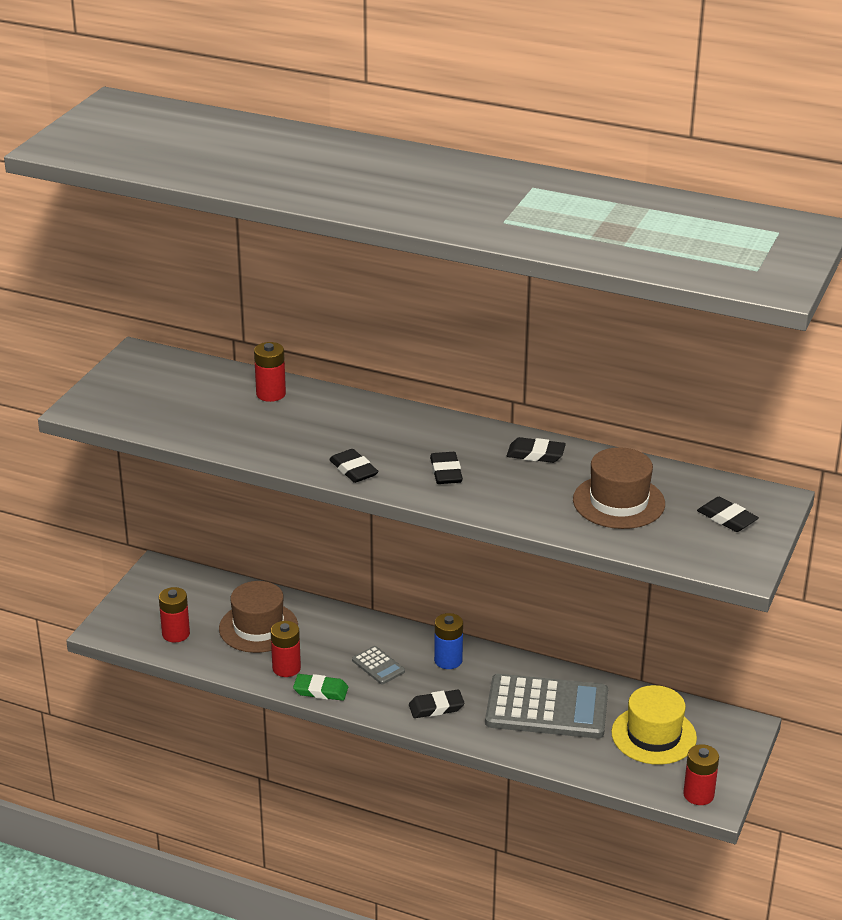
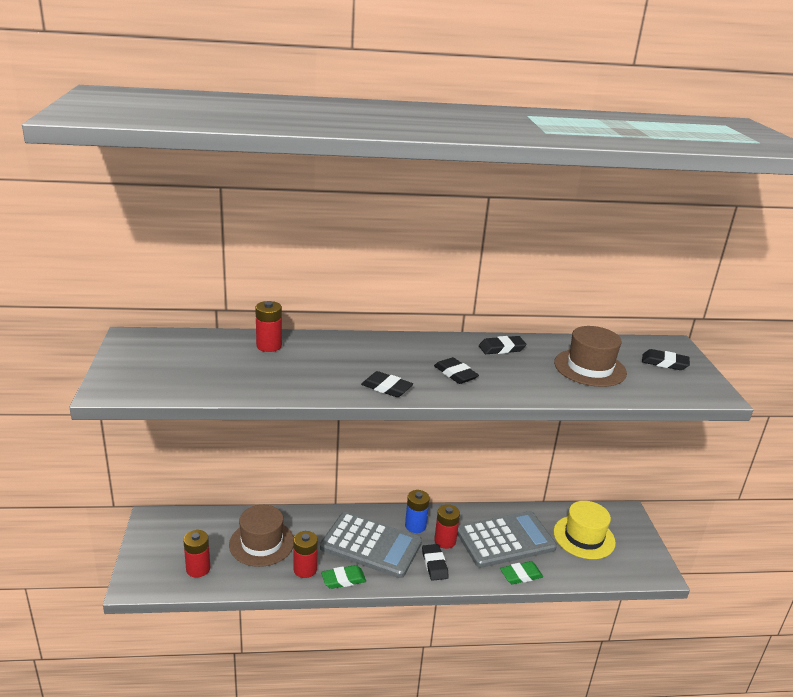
camera: 30 degrees left, 5 degrees down
(378, 666) = (371, 545): grey calculator -> grey calculator, size x2.31
(436, 707) = (434, 564): black eraser -> black eraser turned 60 degrees counterclockwise
(531, 750) = (521, 575): none -> green eraser
(698, 795) = (645, 570): red battery -> red battery (445, 541)

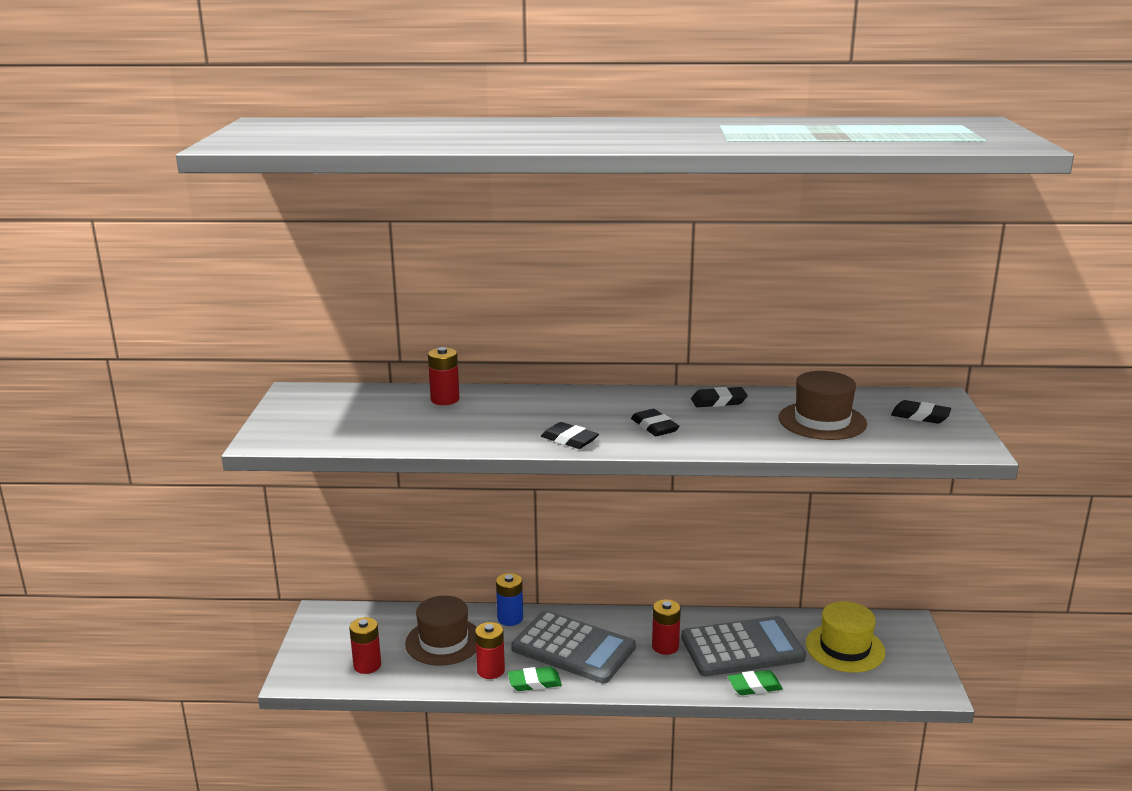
camera: 10 degrees right, 5 degrees down
(415, 526) = (631, 629): blue battery -> blue battery (510, 618)
(434, 564) = (648, 671): black eraser -> none

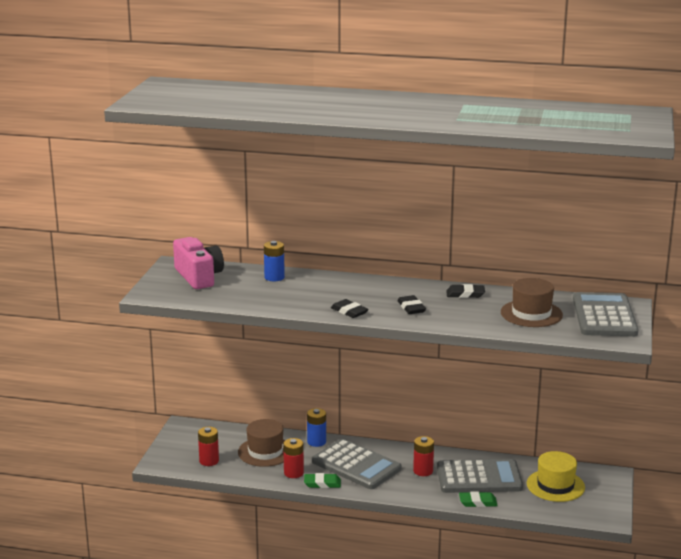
camera: 10 degrees right, 0 degrees up
(335, 407) = (199, 277): none -> pink camera
(445, 399) = (274, 277): red battery -> blue battery
(920, 416) = (604, 316): black eraser -> grey calculator

